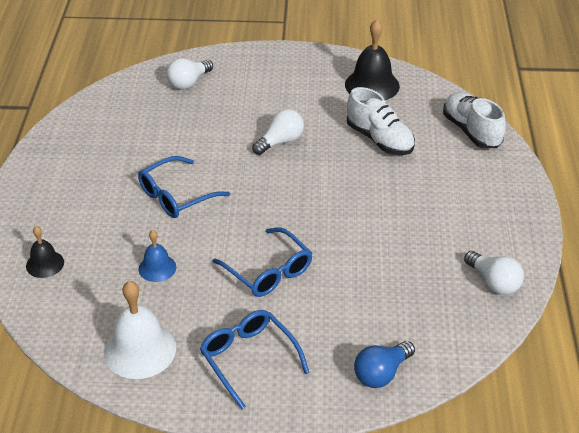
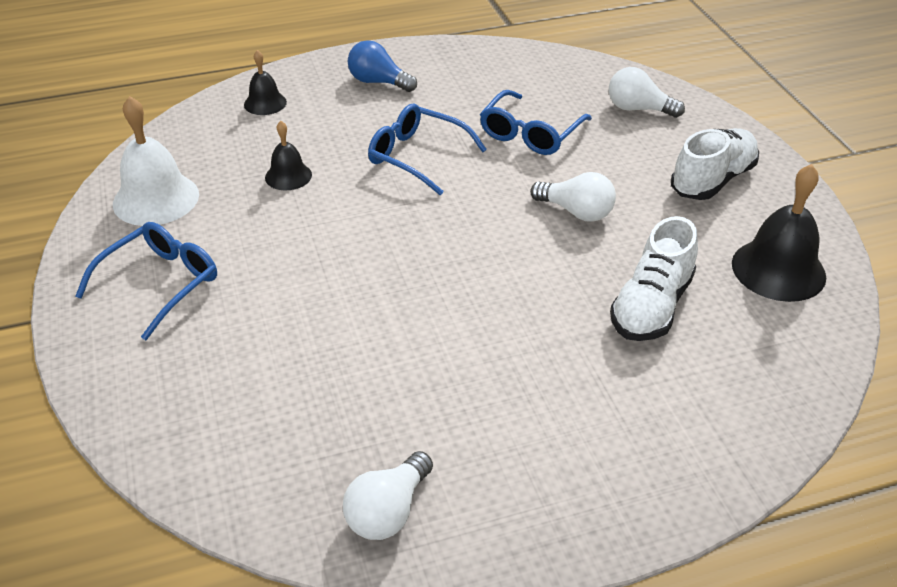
camera: 70 degrees right, 0 degrees up
(157, 268) = (288, 176): blue bell -> black bell
(269, 272) = (316, 263): blue glasses -> blue glasses (530, 134)
(381, 373) = (160, 413): blue light bulb -> blue light bulb (378, 82)
(471, 131) = (756, 412): white shoe -> white shoe (712, 180)

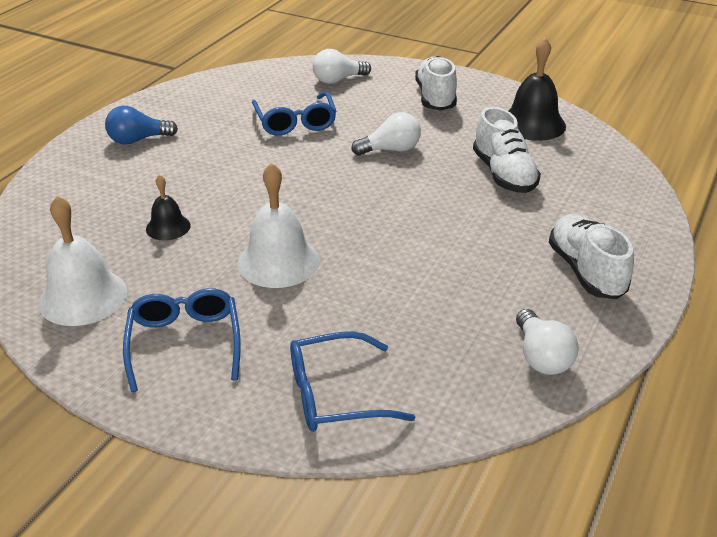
camera: 45 degrees left, 5 degrees down
(265, 103) = (67, 193): black bell -> none
(319, 260) = (278, 261): none -> white bell
(417, 156) = (242, 170): blue glasses -> blue glasses (334, 395)
(569, 465) = (586, 271): none -> white shoe

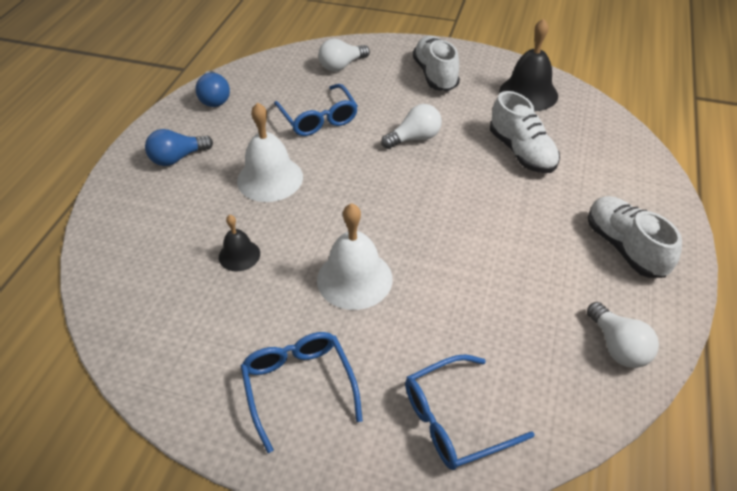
camera: 10 degrees left, 10 degrees up
(83, 297) = (184, 349): white bell -> white bell (270, 178)
(195, 94) = (214, 98): none -> blue light bulb

